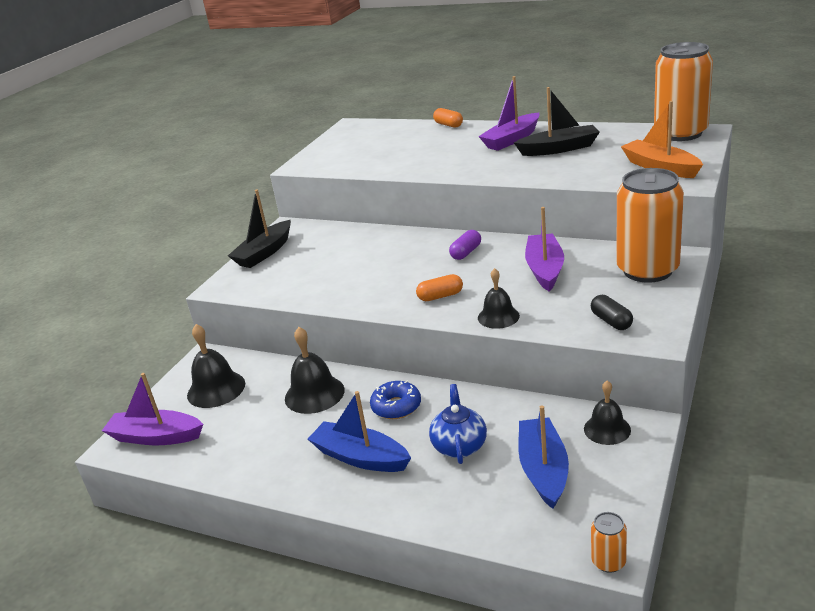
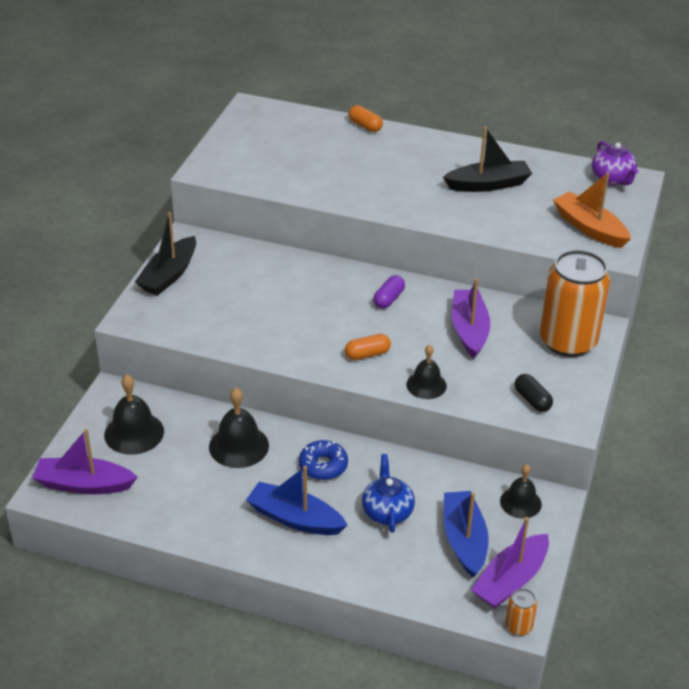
camera: 10 degrees left, 10 degrees up
(512, 139) = (437, 162): purple boat -> purple boat (511, 580)
(680, 133) = (612, 179): orange can -> purple teapot

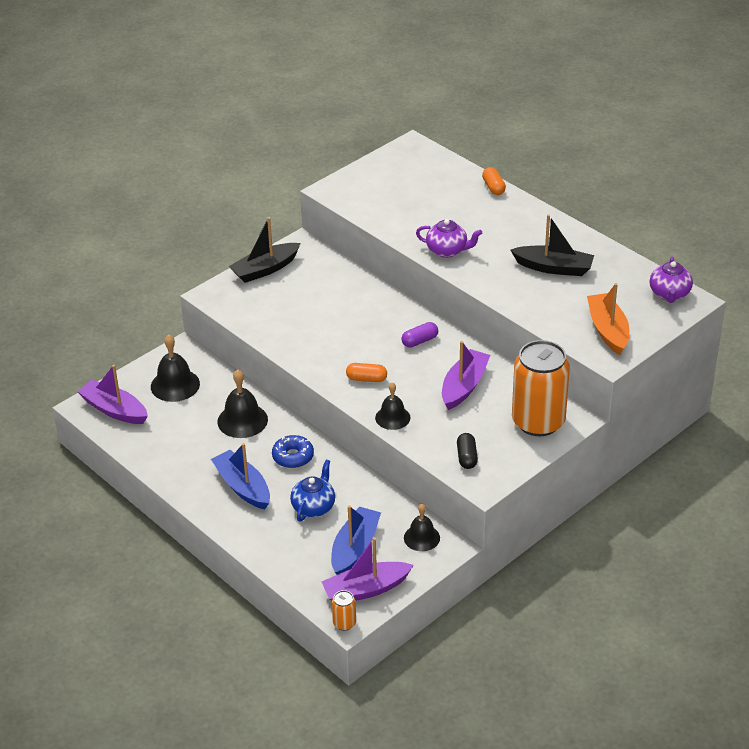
camera: 30 degrees right, 0 degrees up
(373, 197) = (447, 251): none -> purple teapot

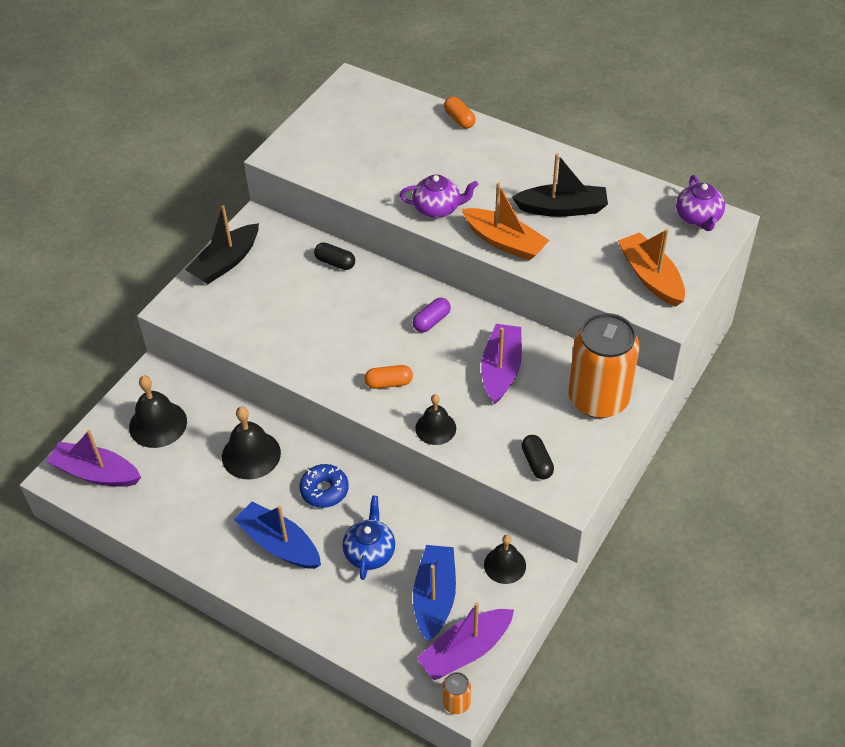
camera: 15 degrees left, 10 degrees up
(355, 285) = (335, 262): none -> black capsule
(494, 284) = (504, 242): none -> orange boat

